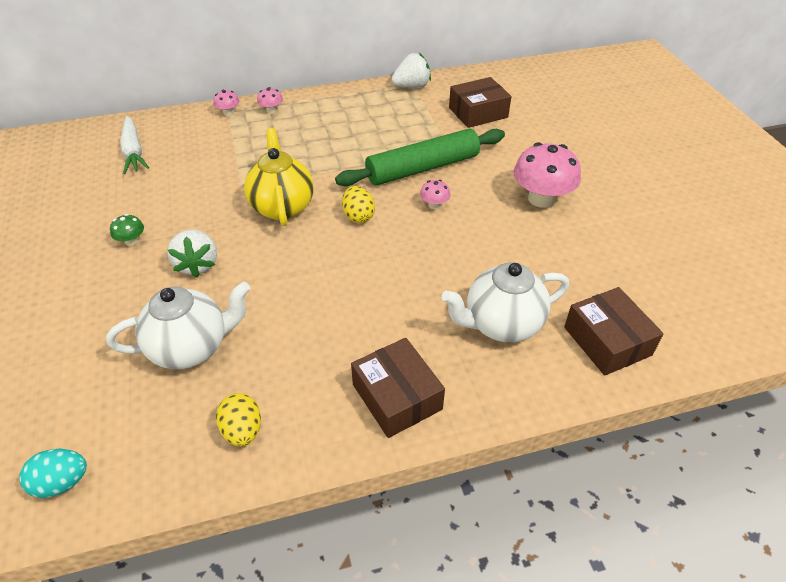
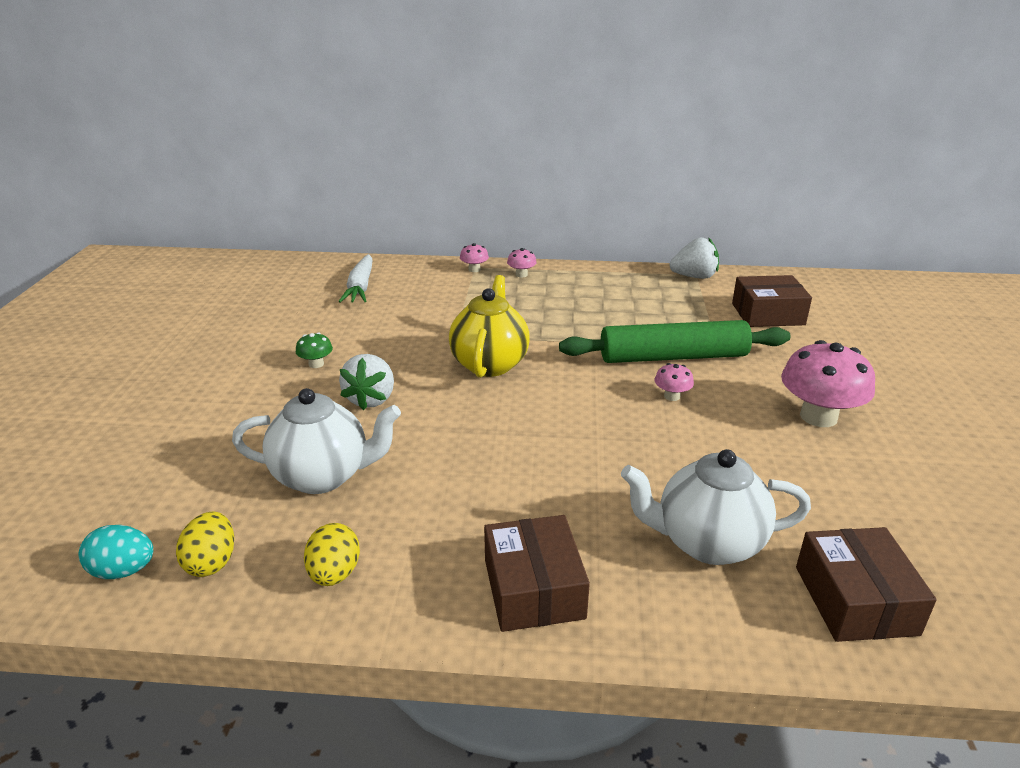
camera: 20 degrees right, 15 degrees down
(358, 216) = (573, 389): yellow egg -> yellow egg (211, 562)

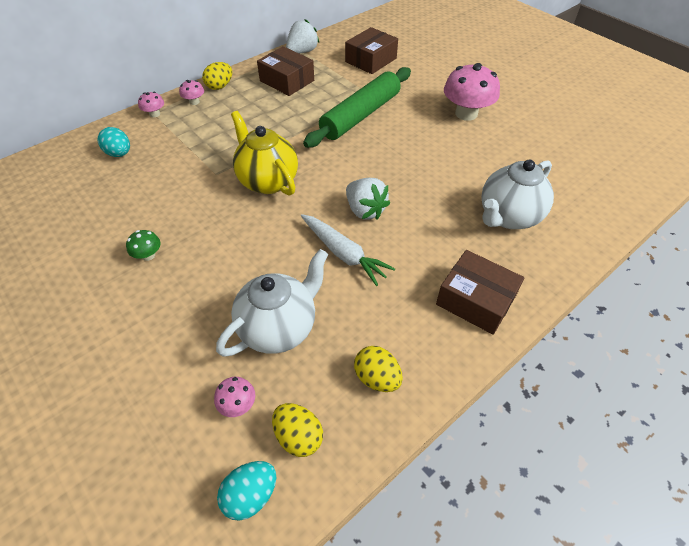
camera: 45 degrees left, 20 degrees up
(360, 287) = (86, 174): white carrot -> white carrot (343, 253)
(371, 399) = (229, 255): white strawberry -> white strawberry (365, 210)
(404, 285) = (119, 154): none -> turquoise egg
(563, 272) = (220, 86): none -> yellow egg
(672, 396) = (391, 142): pink mushroom -> pink mushroom (238, 404)
(855, 600) = (585, 203): brown box -> brown box (287, 81)

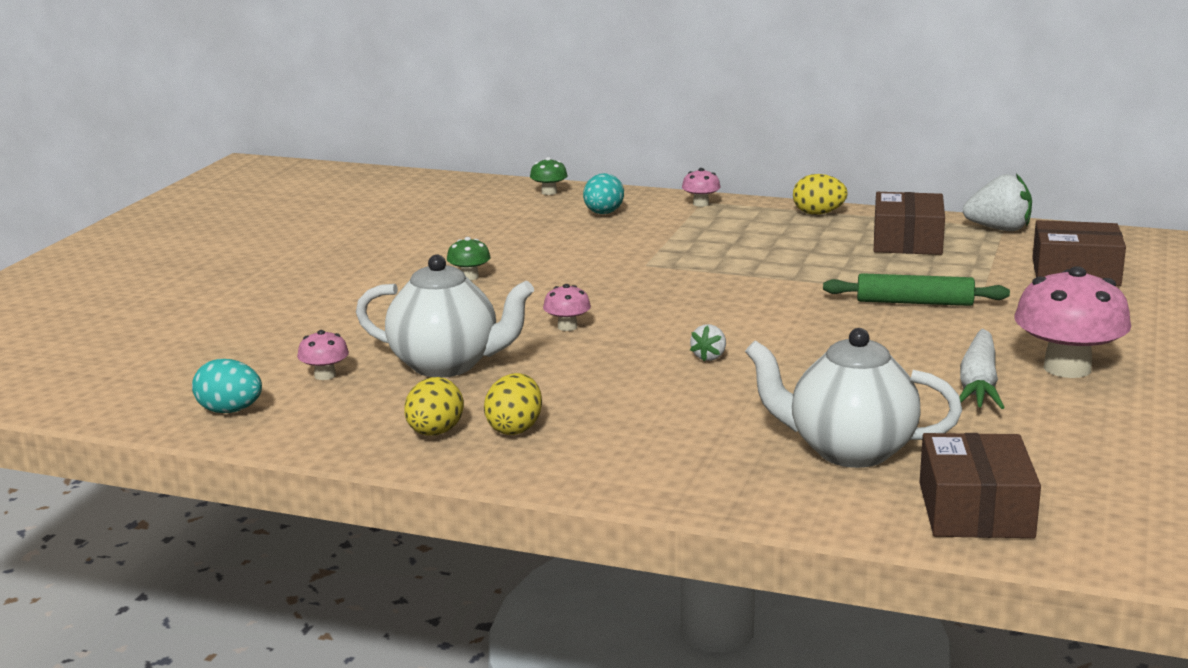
camera: 60 degrees right, 30 degrees down
(53, 158) = (549, 192): none -> green mushroom
(194, 102) = (761, 212): pink mushroom -> pink mushroom (567, 327)
(267, 181) = (676, 291): yellow teapot -> none
(298, 436) = (315, 414): yellow egg -> yellow egg (515, 428)
(343, 253) = (609, 366): white carrot -> white carrot (979, 384)
(360, 115) = (914, 302): green rolling pin -> green rolling pin, size x0.60
(365, 210) = (709, 357): white strawberry -> white strawberry, size x0.53
(475, 300) = (636, 463): brown box -> brown box (975, 510)

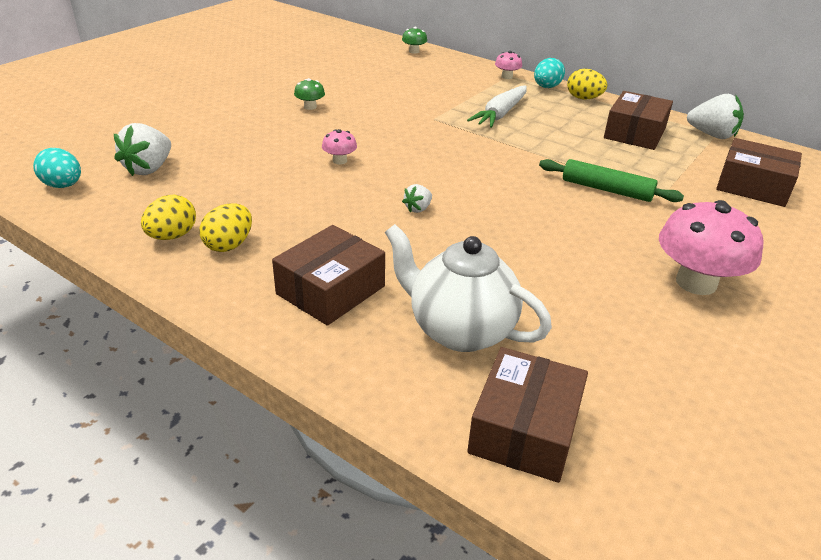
camera: 15 degrees right, 15 degrees up
(325, 375) = (149, 169): pink mushroom -> white strawberry
(446, 365) = (233, 177): white teapot -> none
(603, 213) = (436, 73): turquoise egg -> turquoise egg (546, 87)
(676, 445) = (330, 290): none -> brown box
(979, 384) = (611, 282): white carrot -> white carrot (500, 114)

